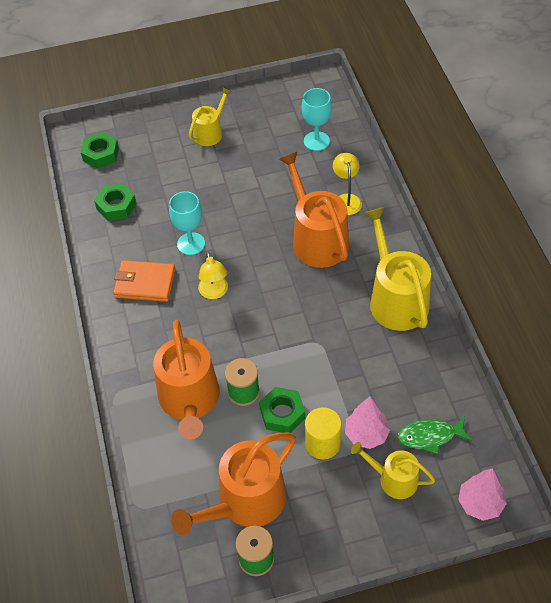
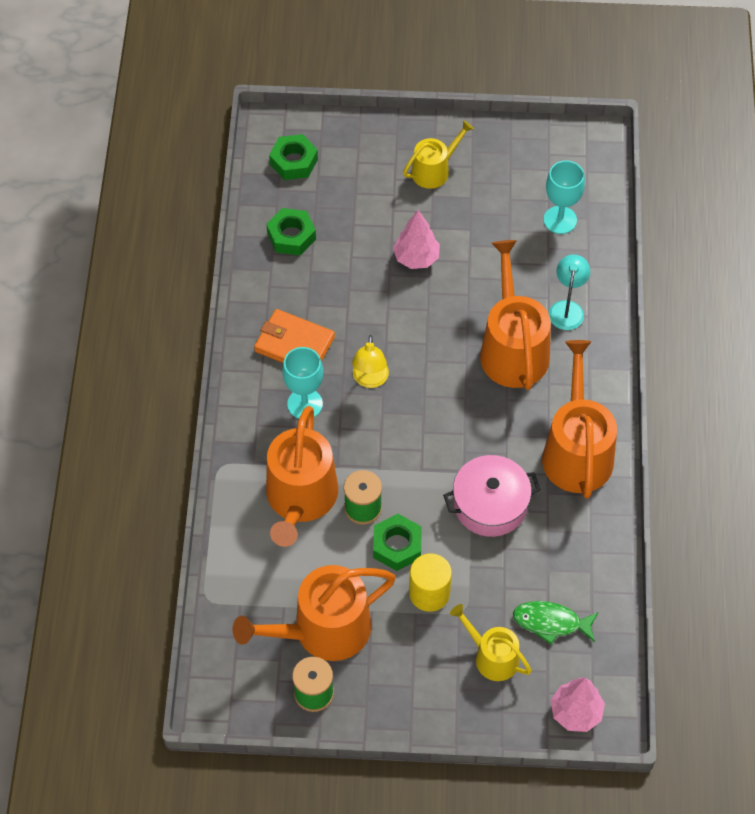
camera: 15 degrees right, 5 degrees up
(191, 244) = (363, 311): turquoise goblet -> turquoise goblet (305, 404)
(345, 359) = (490, 504): none -> pink pot
(346, 199) = (567, 308): yellow lamp -> turquoise lamp
(366, 434) = (481, 598): pink tree -> pink tree (416, 258)
(395, 298) = (576, 451): yellow watering can -> orange watering can

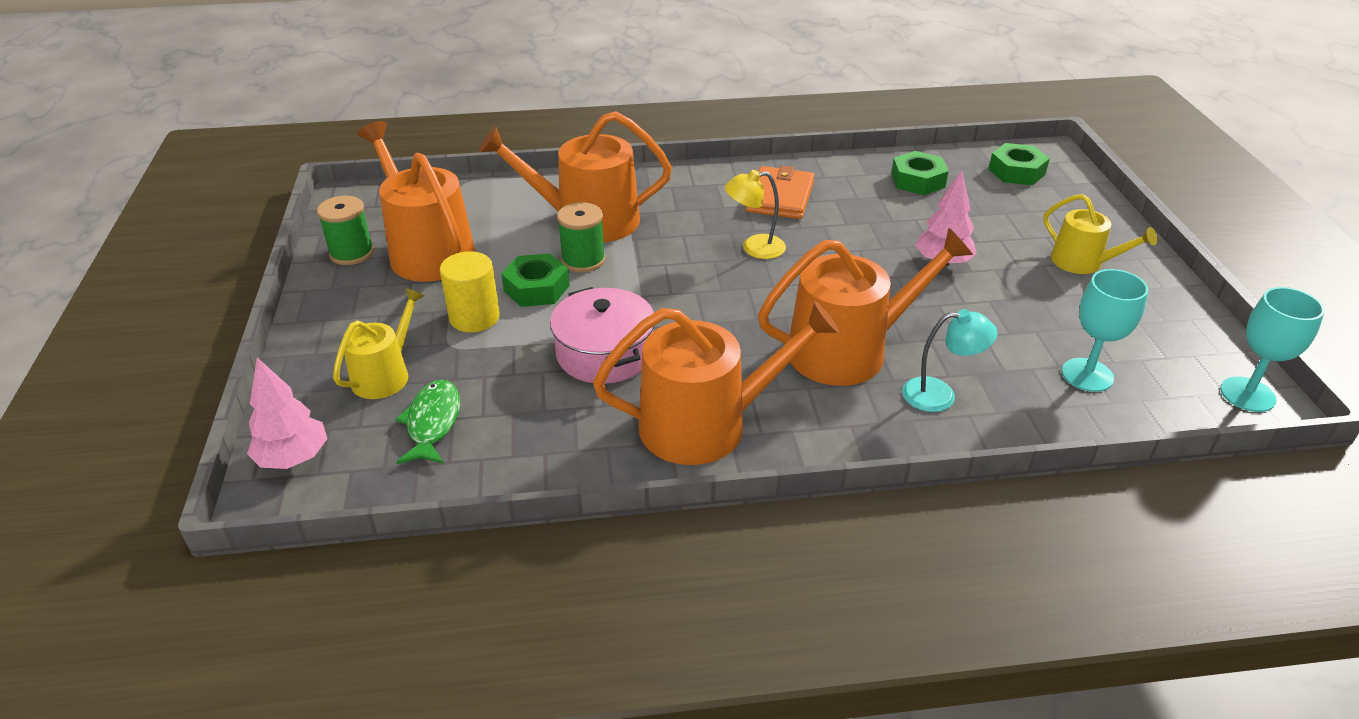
camera: 80 degrees right, 20 degrees down
(305, 404) = (706, 211): turquoise goblet -> turquoise goblet (1247, 394)

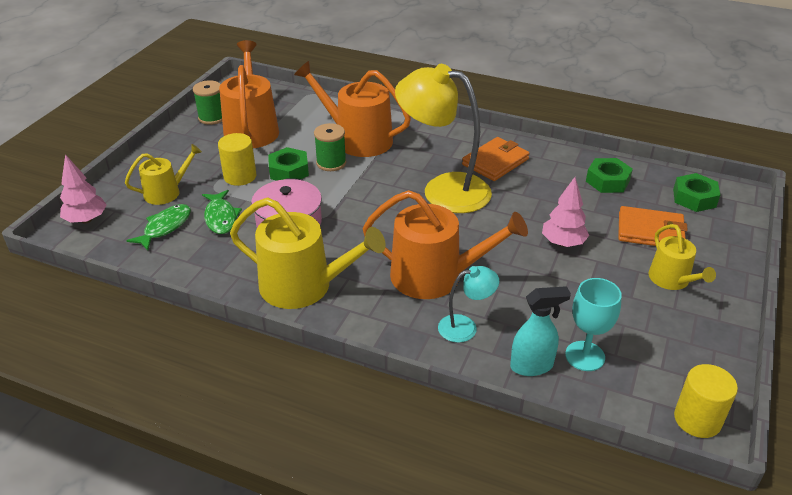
camera: 30 degrees right, 0 degrees up
(502, 380) = (221, 217): none -> green fish
(706, 424) = (304, 286): orange watering can -> yellow watering can
(754, 248) = (443, 190): yellow lamp -> yellow lamp, size x2.12
(940, 395) = (465, 327): turquoise lamp -> turquoise lamp turned 45 degrees counterclockwise
(1012, 219) = (650, 231): none -> orange wallet
(1049, 408) = (532, 366): none -> turquoise spray bottle
(1247, 394) = (697, 419): turquoise goblet -> yellow cylinder

